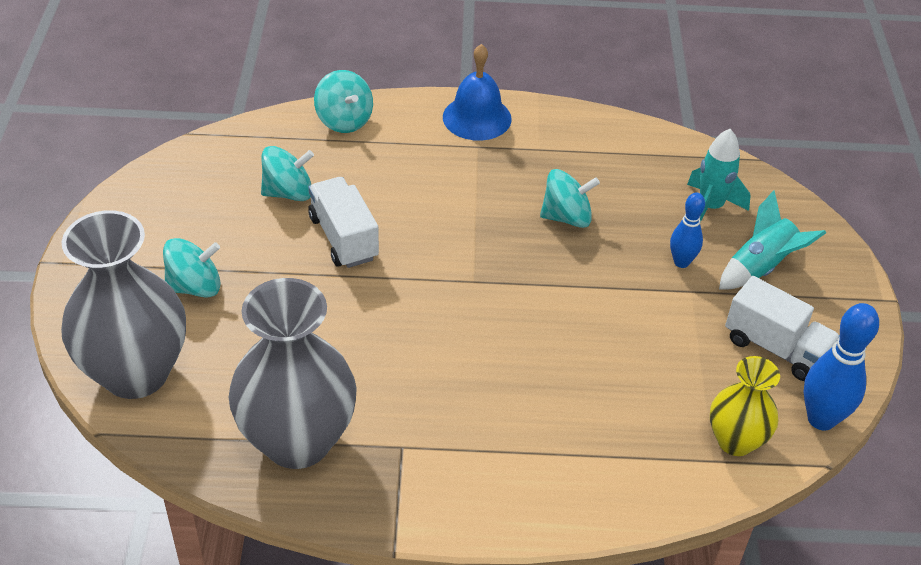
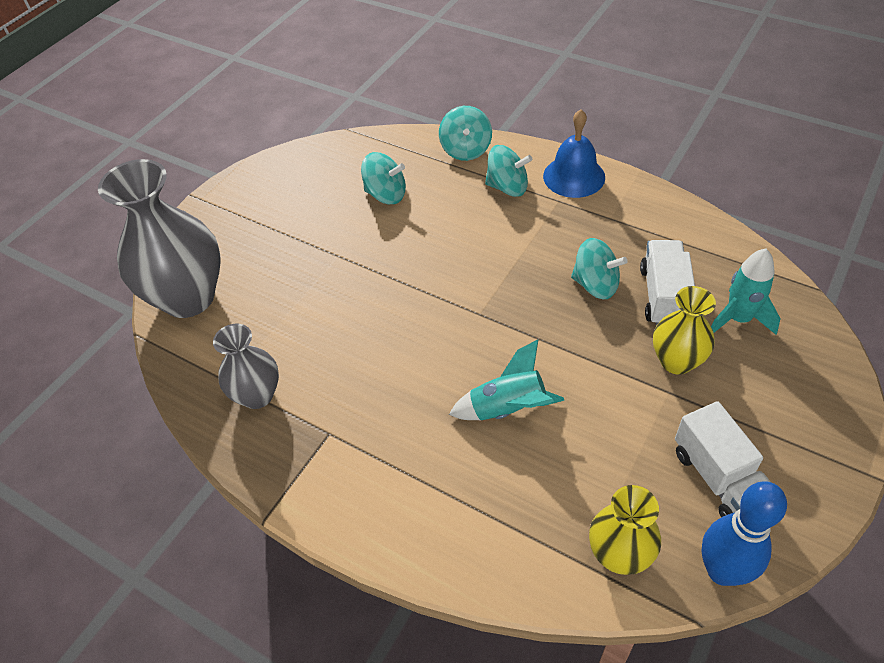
camera: 35 degrees right, 5 degrees up
(195, 287) = (271, 246): turquoise spinning top -> turquoise spinning top (507, 187)
(297, 441) = (257, 395): grey vase -> grey vase, size x0.55
(343, 238) = (402, 243): white truck -> white truck (663, 296)
(681, 262) = (676, 361): blue bowling pin -> yellow vase
(761, 268) = (754, 394): turquoise rocket -> turquoise rocket (508, 409)

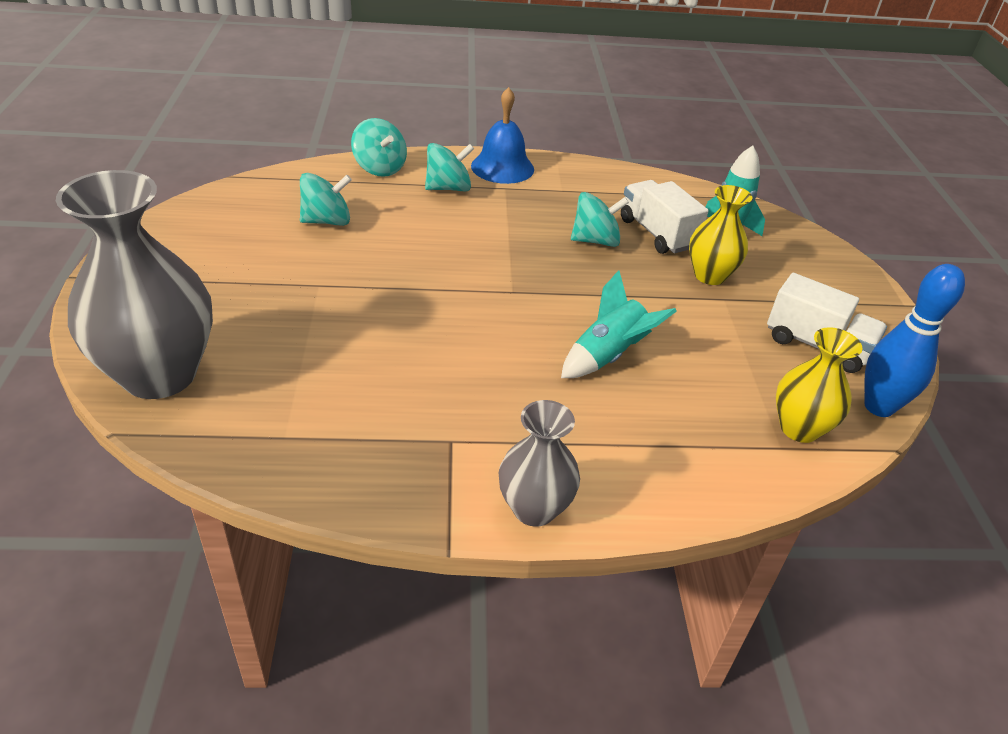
camera: 40 degrees left, 10 degrees down
(257, 395) = (336, 437): grey vase -> grey vase (534, 508)

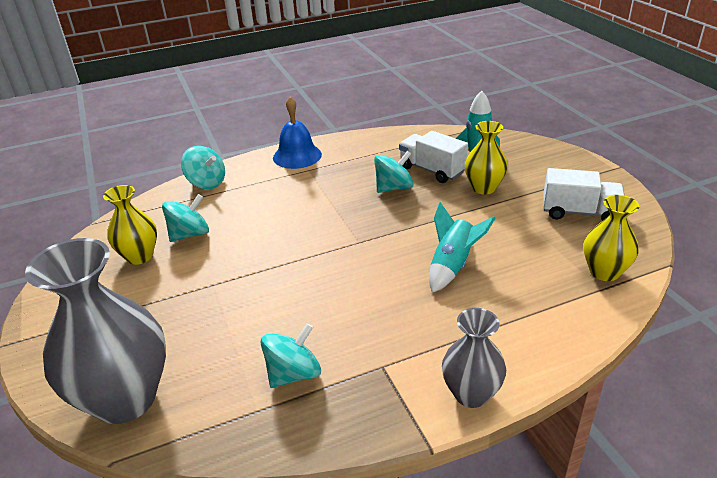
camera: 15 degrees left, 5 degrees down
(260, 228) = (139, 256): none -> yellow vase
(448, 188) = (267, 182): turquoise spinning top -> turquoise spinning top (293, 374)
(878, 407) = (642, 240): blue bowling pin -> none

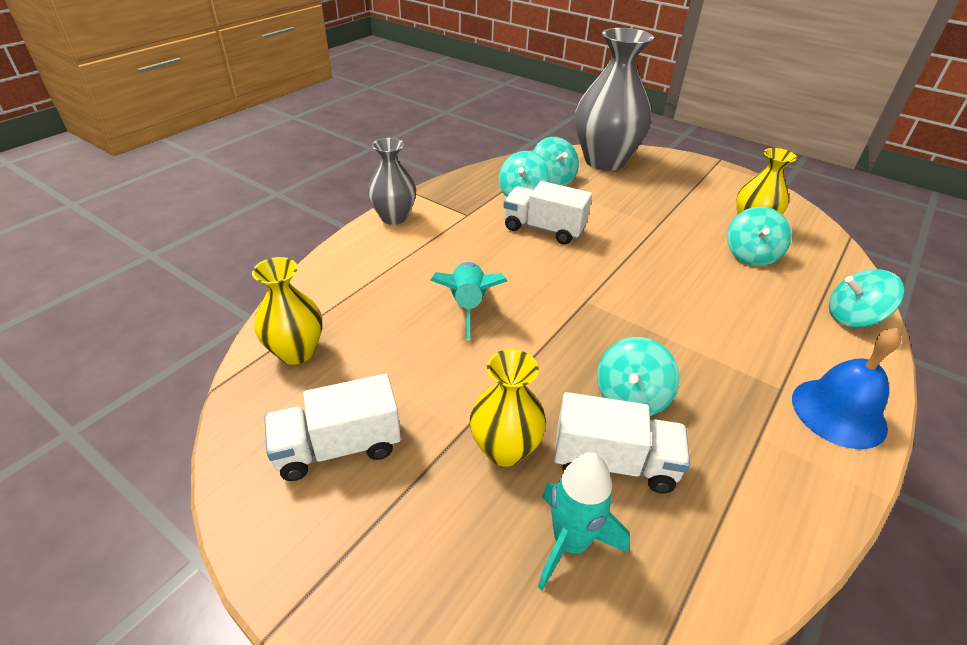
camera: 145 degrees right, 5 degrees up
(230, 388) = (553, 179): none -> turquoise spinning top
(321, 316) = (544, 229): none -> white truck

